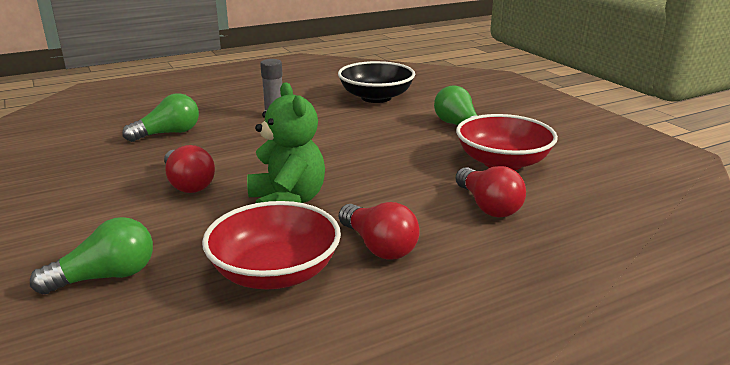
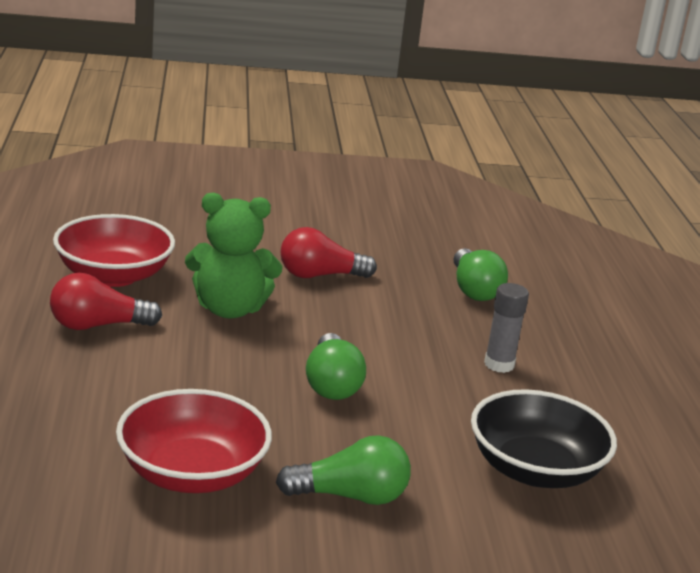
camera: 110 degrees right, 0 degrees up
(106, 277) = (182, 223): green light bulb -> green light bulb (331, 384)
(488, 206) = (99, 410): red light bulb -> none

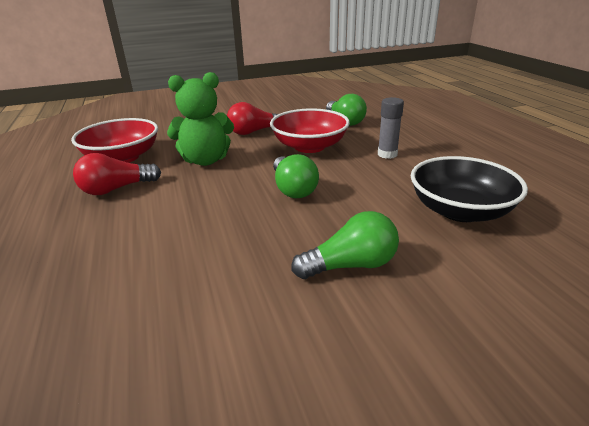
camera: 10 degrees left, 5 degrees up
(192, 473) = (218, 281): red bowl -> red bowl (309, 146)

